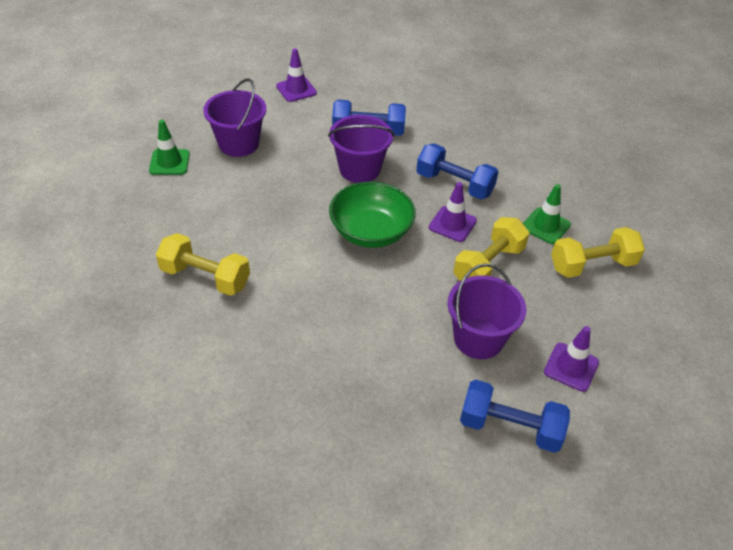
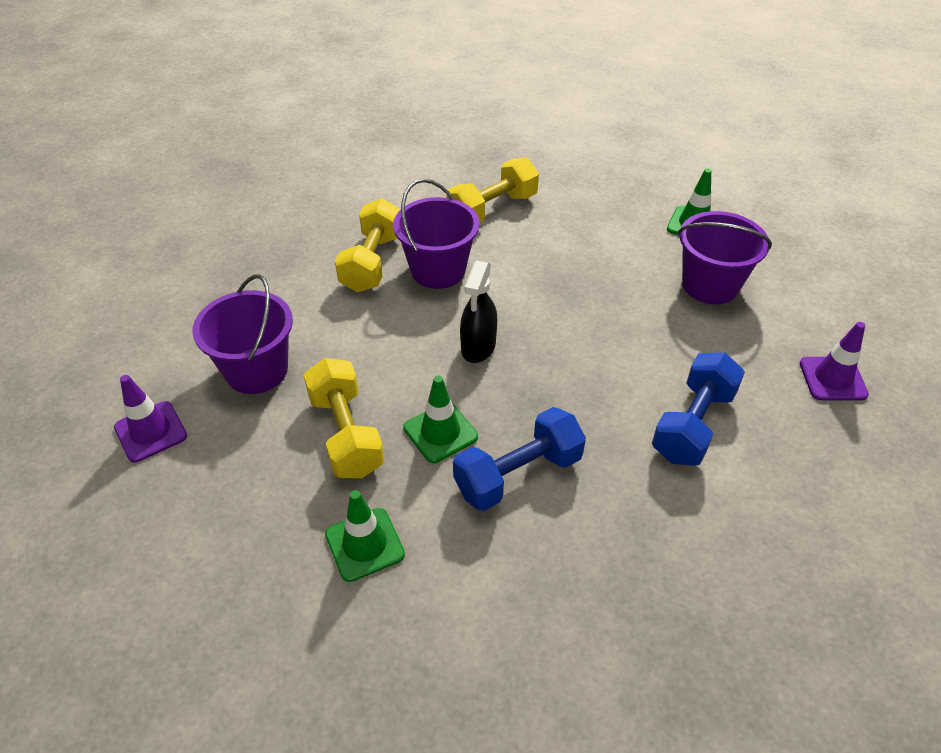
camera: 120 degrees right, 0 degrees up
(359, 169) = (604, 381): purple bucket -> purple bucket (438, 270)
(371, 232) = (478, 347): green bowl -> black spray bottle
(452, 224) = (440, 432): purple traffic cone -> green traffic cone
(510, 427) = (146, 344): blue dumbbell -> none
(592, 265) = (255, 557): yellow dumbbell -> yellow dumbbell (372, 262)

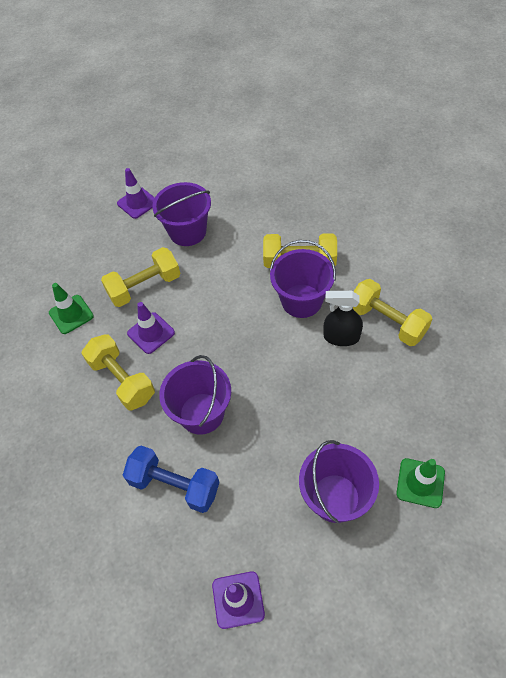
camera: 85 degrees right, 10 degrees up
(440, 432) = (151, 333): green traffic cone -> purple traffic cone
(478, 347) = (228, 340): black spray bottle -> black spray bottle (341, 337)
(518, 474) = (122, 380): blue dumbbell -> yellow dumbbell
(589, 386) = (201, 413): none -> purple bucket

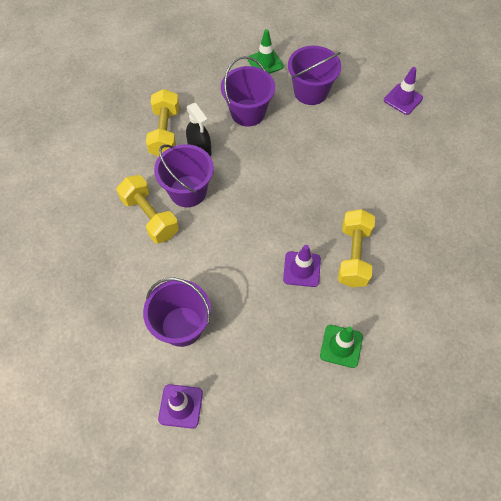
camera: 135 degrees left, 5 degrees up
(144, 287) = (266, 311): yellow dumbbell -> none
(174, 485) = (383, 168): blue dumbbell -> none
(201, 413) = (328, 188): purple bucket -> purple bucket (248, 112)

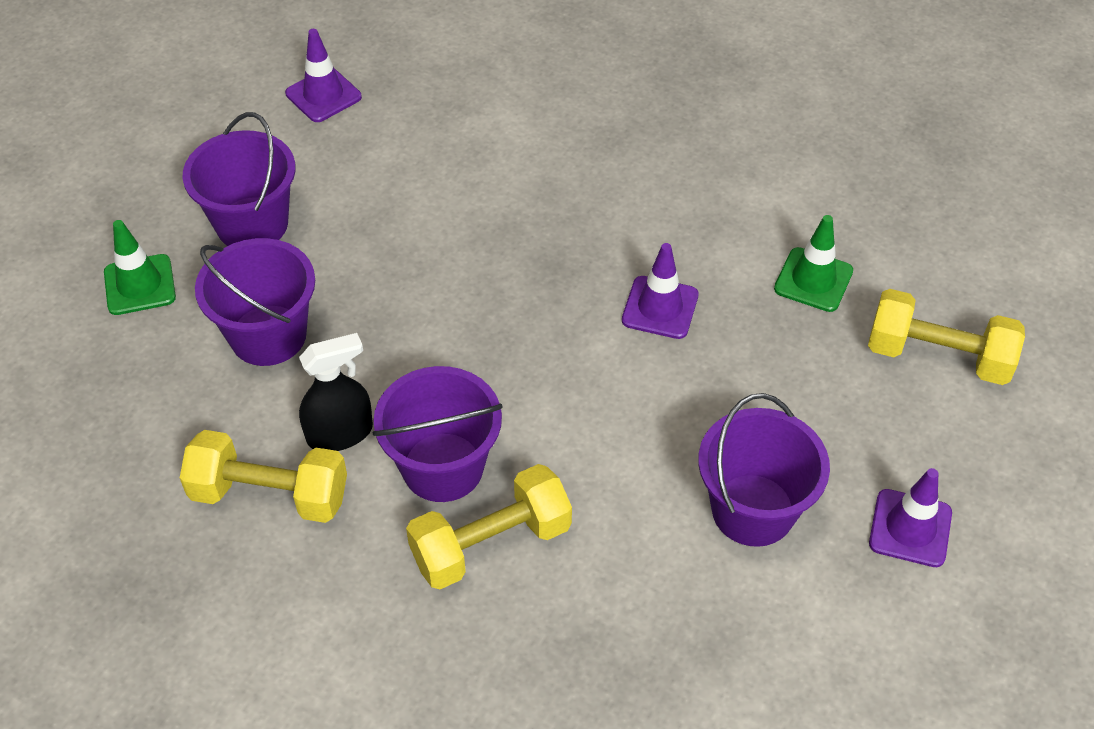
camera: 80 degrees left, 10 degrees down
(353, 255) = (645, 231): yellow dumbbell -> yellow dumbbell (938, 356)

